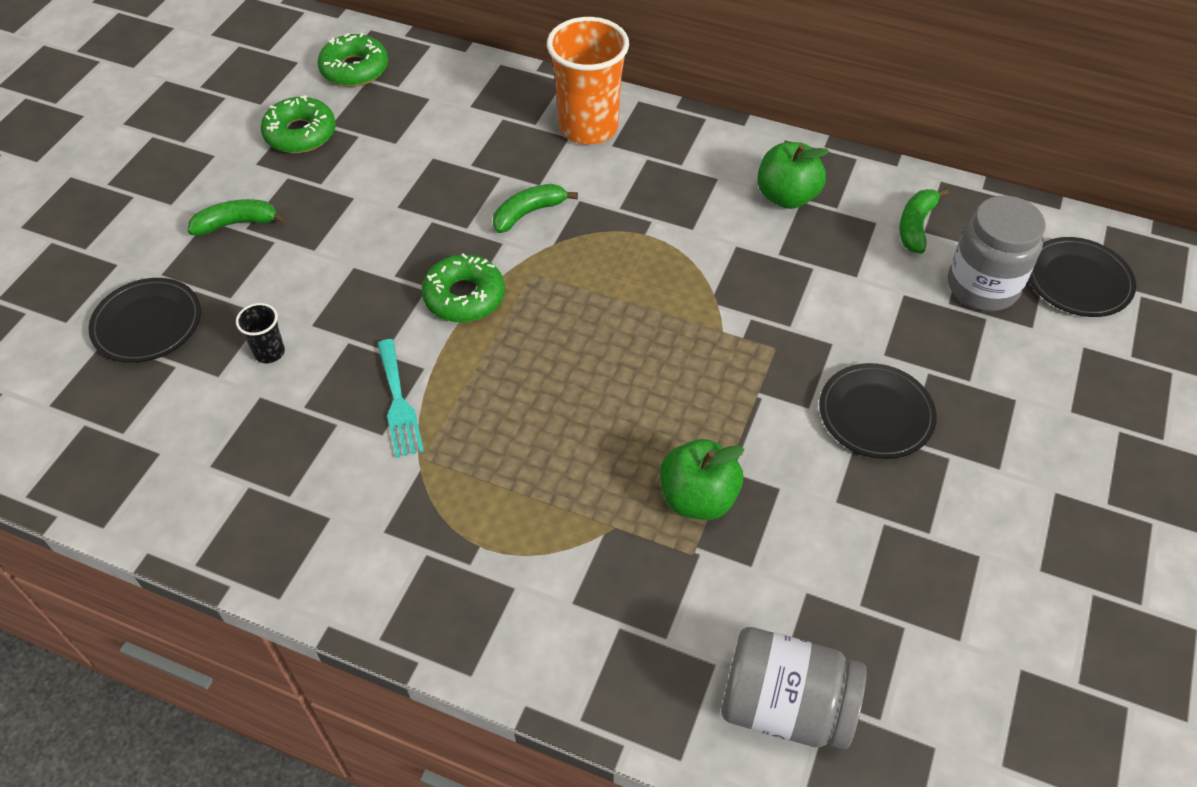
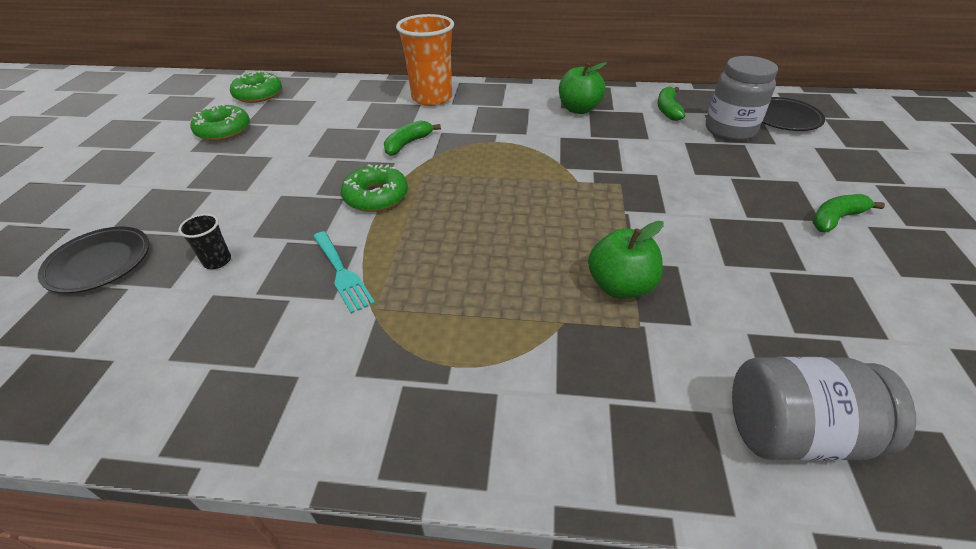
camera: 15 degrees left, 10 degrees down
(236, 223) = (177, 186): green banana -> green banana (836, 219)
(875, 414) = (714, 207): black plate -> none

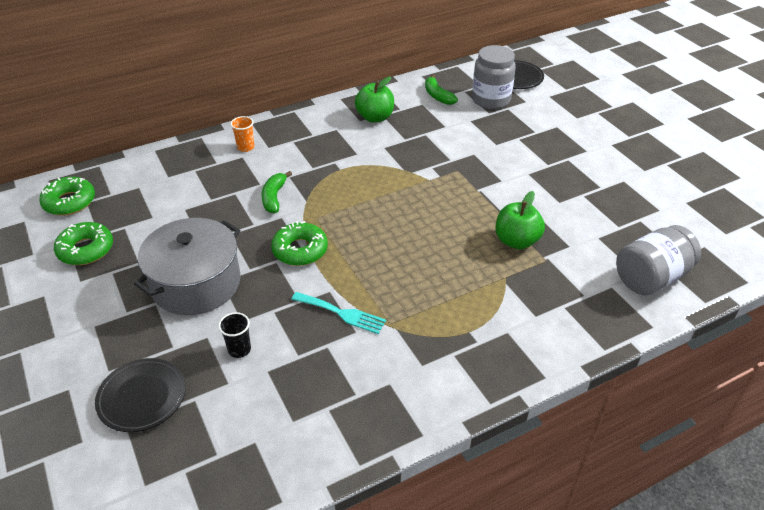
camera: 35 degrees left, 0 degrees up
(260, 187) = (196, 283): none -> grey pot
(432, 98) = (245, 147): orange cup -> orange cup, size x0.44
(836, 219) = (593, 146): green banana -> none

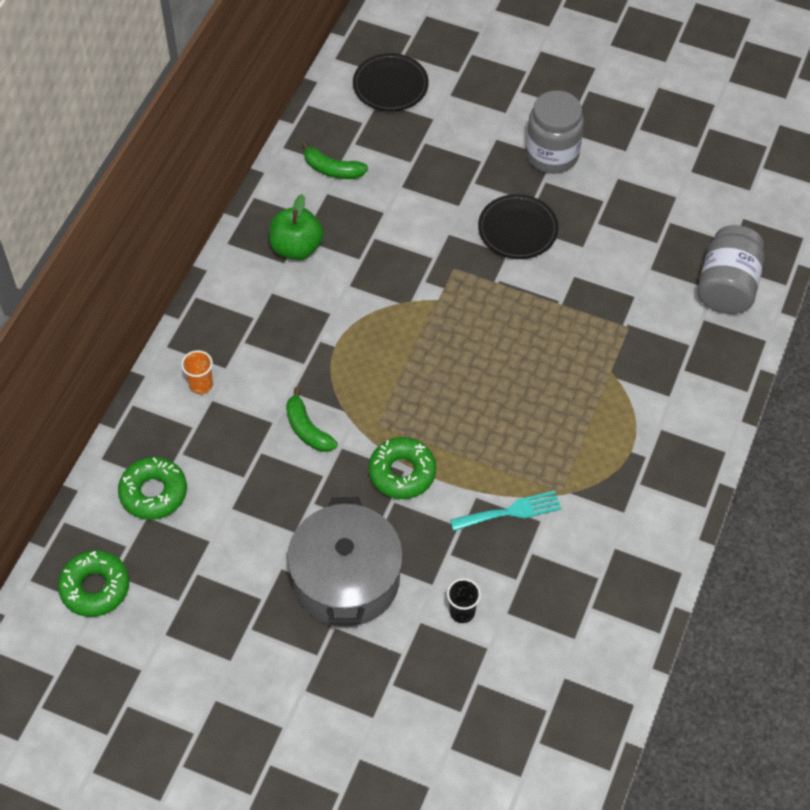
camera: 40 degrees left, 15 degrees up
(86, 249) = (190, 625): green donut -> green donut (153, 493)
(142, 397) = (432, 715): black plate -> black plate (517, 230)
(491, 100) = (395, 140): grey jar -> grey jar (552, 155)
(516, 241) = (585, 322): green apple -> none

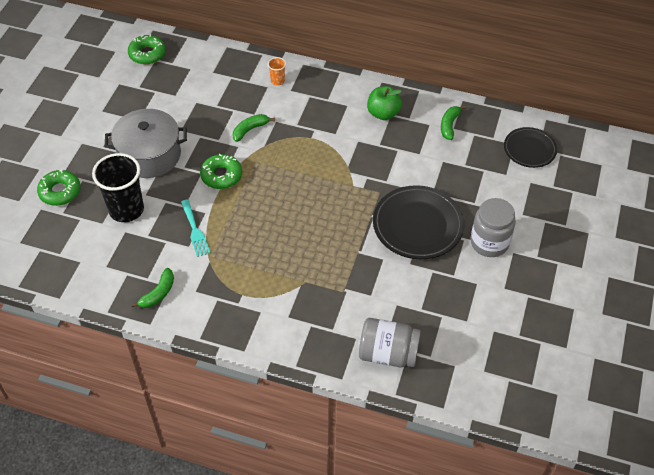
camera: 85 degrees right, 5 degrees down
(153, 493) = (205, 69): green donut -> green donut (60, 192)
(462, 612) = (126, 209): black cup -> black cup, size x2.26
(517, 230) = (417, 225): black plate -> black plate, size x1.62
(627, 562) = (158, 293): none -> green banana

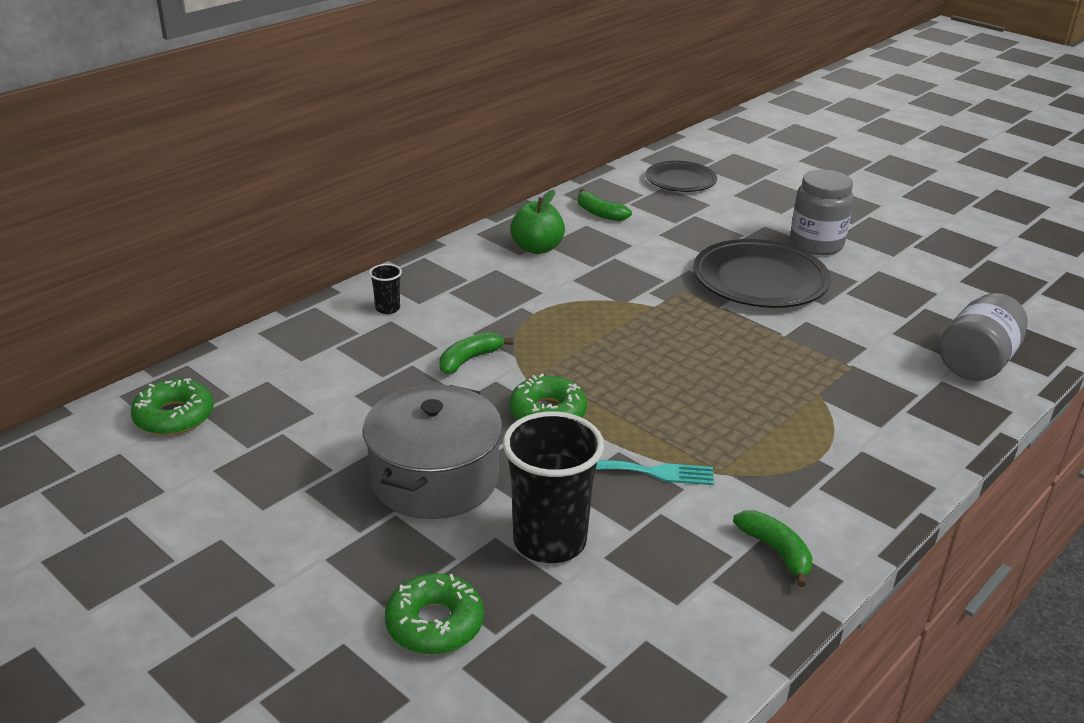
camera: 65 degrees left, 20 degrees down
(250, 130) = (469, 359): green banana -> green banana turned 60 degrees clockwise
(277, 81) = (387, 308): orange cup -> black cup

